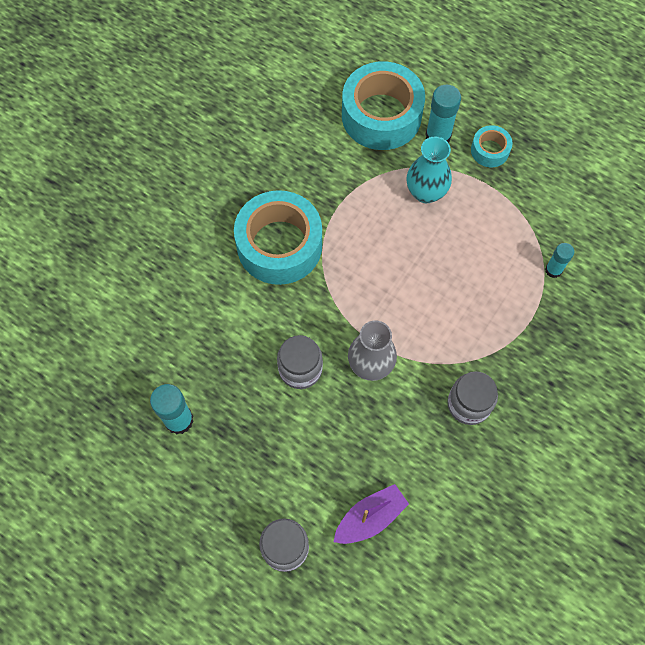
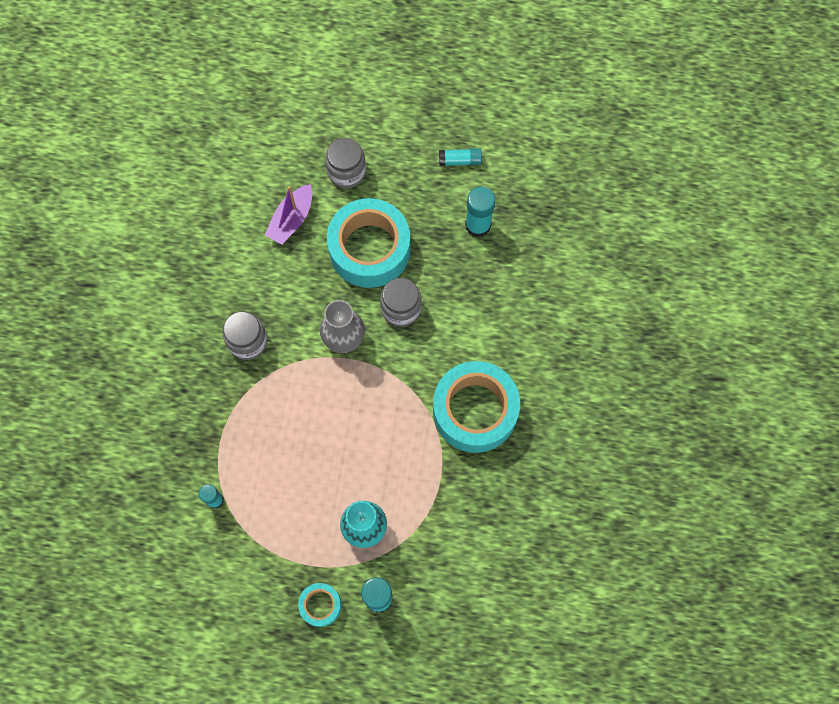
camera: 155 degrees right, 5 degrees up
(157, 502) = (460, 160): none -> turquoise glue stick
(381, 115) = (445, 596): turquoise tape -> turquoise tape (369, 249)

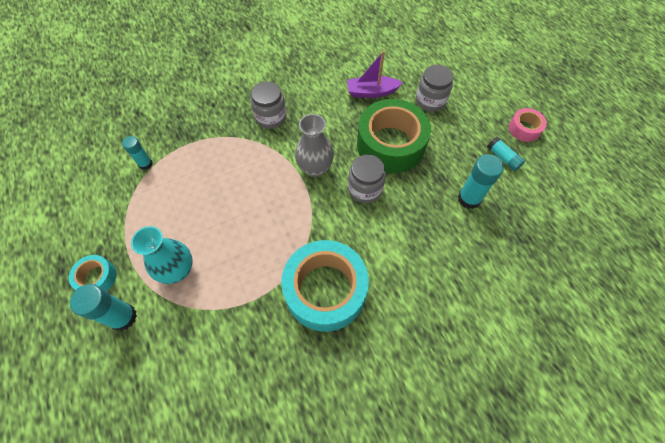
camera: 55 degrees right, 10 degrees down
(369, 249) = (390, 144): turquoise tape -> green tape
(444, 114) = (524, 129): none -> pink tape

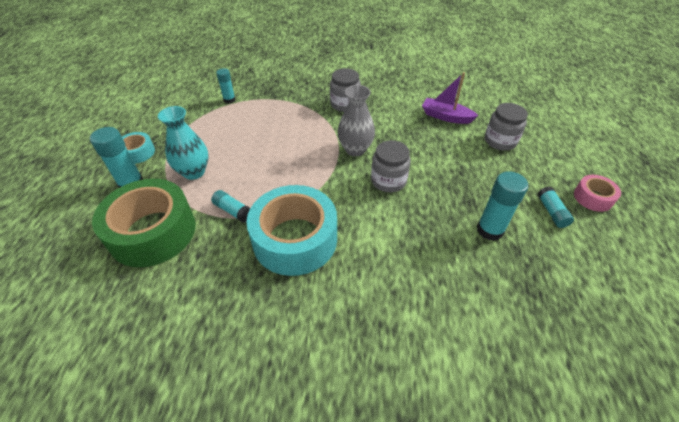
camera: 30 degrees right, 15 degrees down
(250, 292) = (233, 211): none -> turquoise glue stick
(390, 144) = (437, 158): green tape -> green tape (153, 232)

